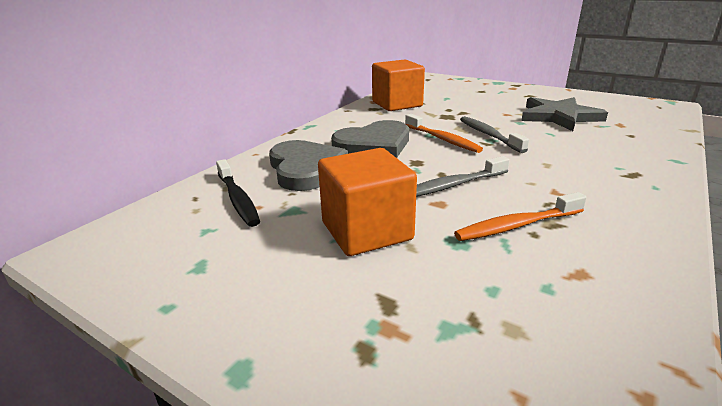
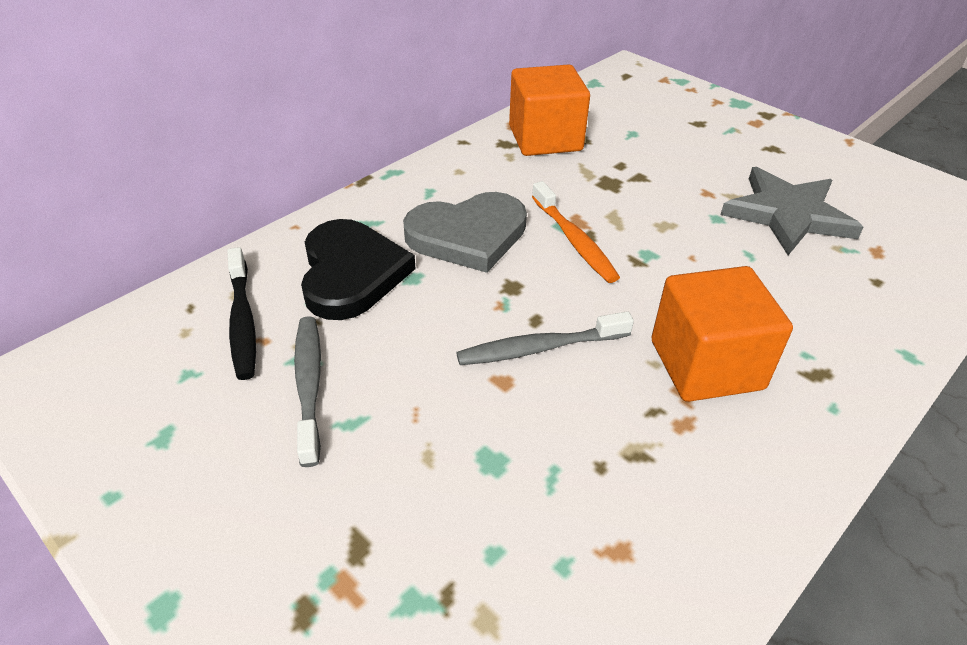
camera: 10 degrees right, 15 degrees up
(305, 168) = (351, 273): grey heart -> black heart
(366, 231) = (383, 416): orange cube -> orange cube (706, 365)
(489, 135) = (650, 242): grey toothbrush -> grey toothbrush (309, 385)
(517, 225) = (585, 447): orange toothbrush -> none

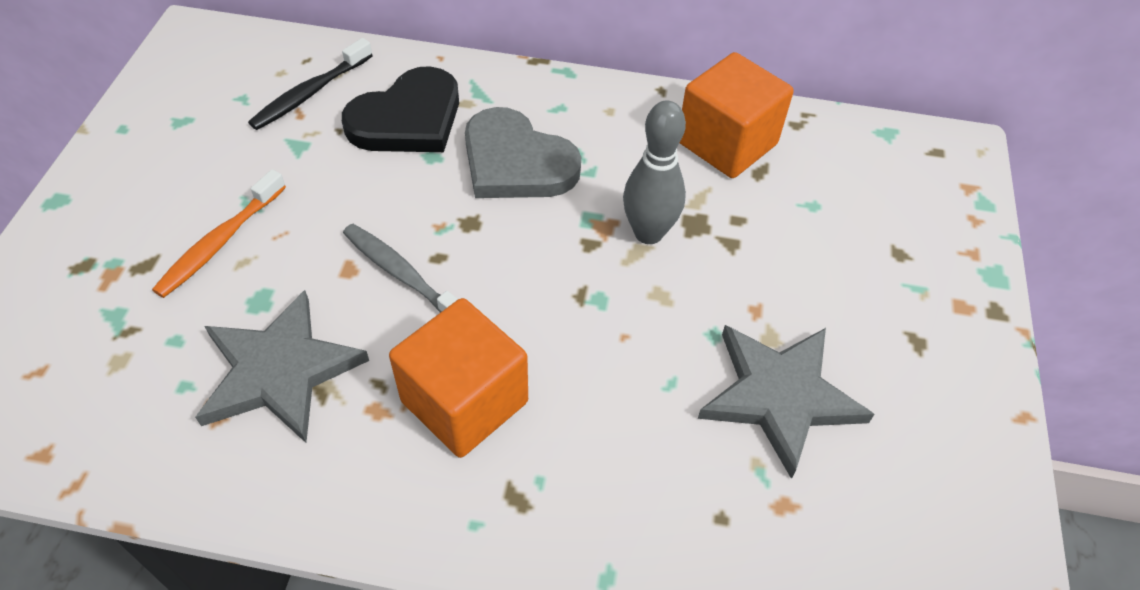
camera: 55 degrees right, 10 degrees up
(309, 385) = (270, 163): grey toothbrush -> none
(574, 240) = (572, 236): orange toothbrush -> orange toothbrush (220, 242)
(595, 477) = (279, 371): none -> grey star
(601, 205) = (648, 233): none -> grey bowling pin

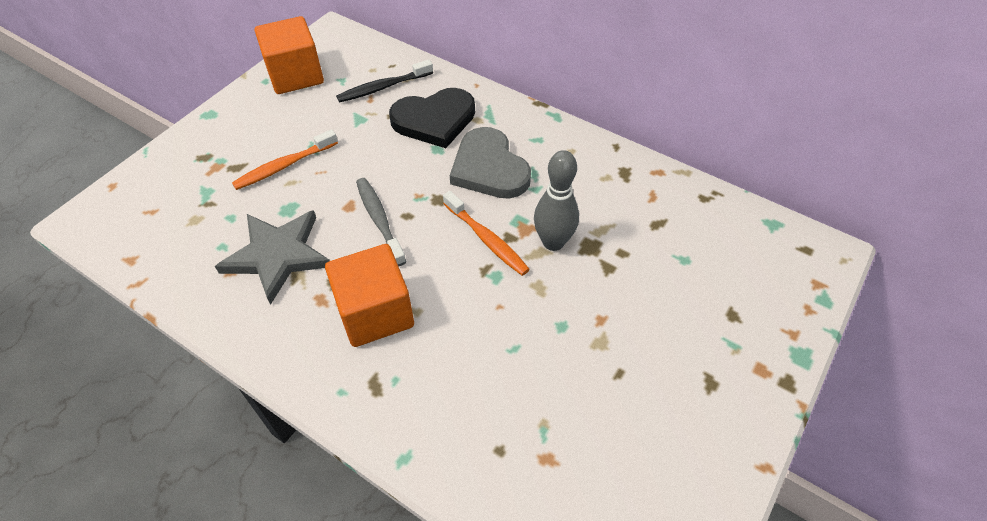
camera: 25 degrees right, 0 degrees up
(562, 255) = (487, 239): none -> orange toothbrush
(727, 143) = (643, 196): orange cube -> orange cube (295, 75)
(780, 396) = (585, 384): grey star -> none

